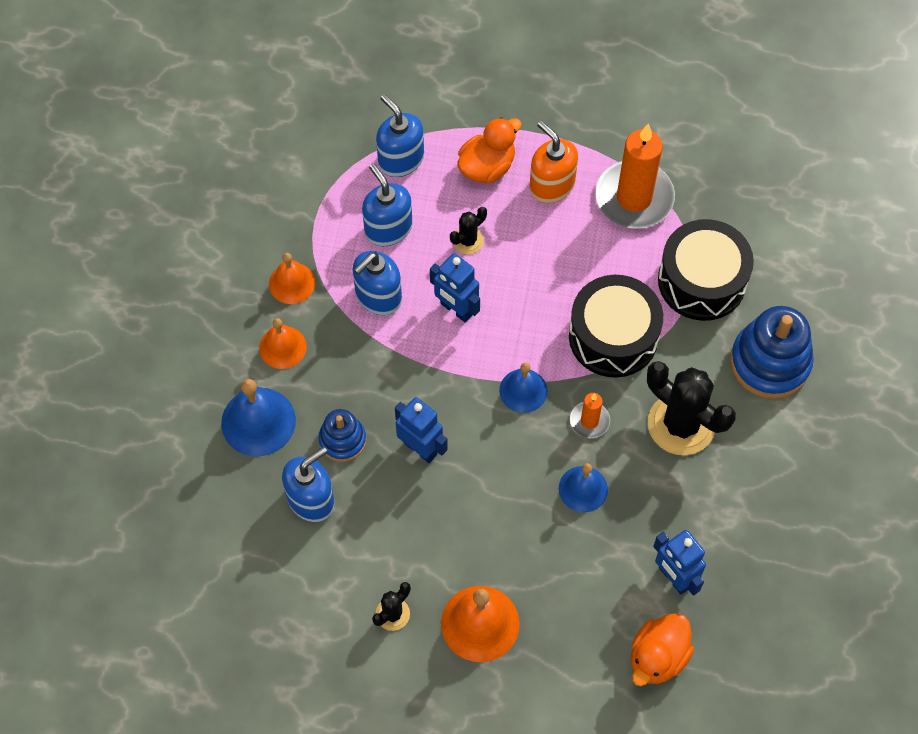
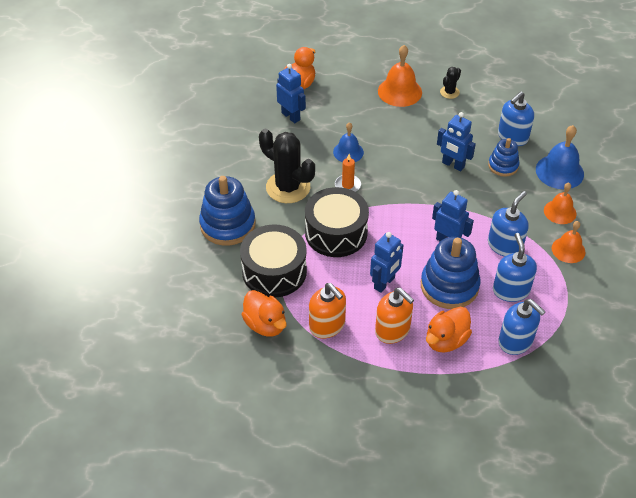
camera: 175 degrees right, 15 degrees down
(388, 228) = (511, 290): blue soap dispenser -> blue soap dispenser turned 150 degrees counterclockwise
(468, 241) = (449, 286): black cactus -> blue stacking toy
(523, 390) = (393, 198): blue bell -> none
(554, 251) = (384, 283): none -> blue robot
(634, 198) = (327, 325): orange candle -> orange soap dispenser
(713, 205) = (265, 324): none -> orange duck

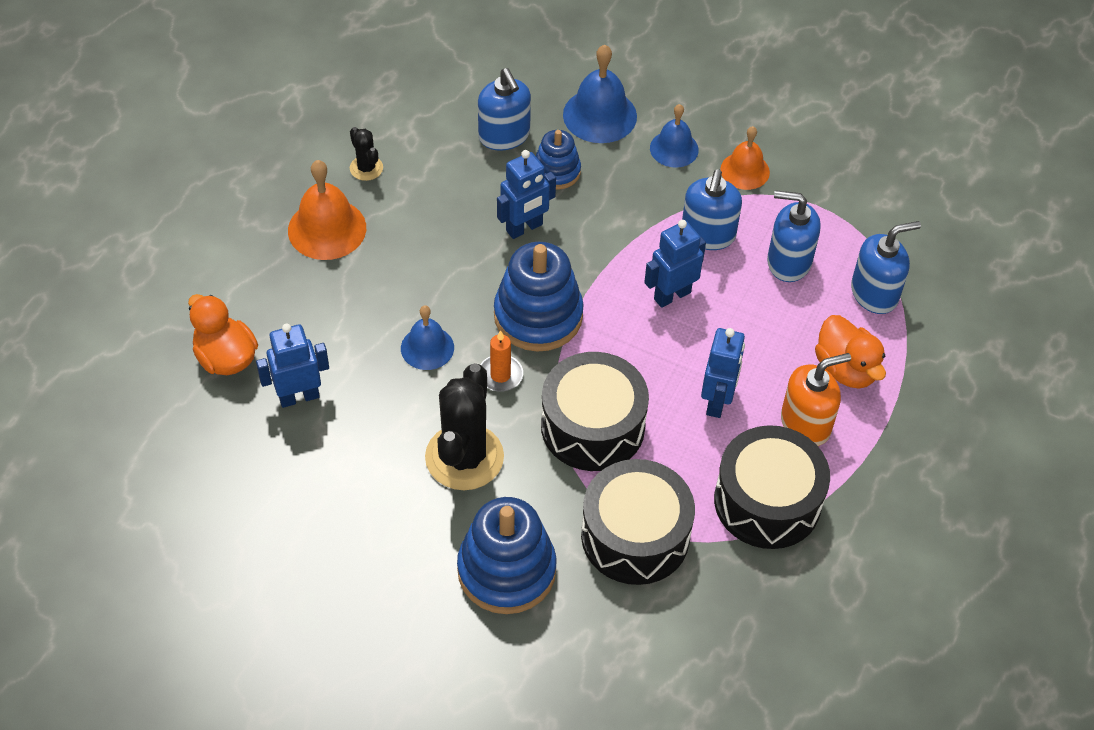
camera: 70 degrees left, 5 degrees up
(265, 324) = (735, 582): orange duck -> none
(288, 187) = (464, 457): black cactus -> black cactus turned 45 degrees counterclockwise
(327, 325) = (767, 501): orange soap dispenser -> black drum
(384, 283) = (717, 401): blue robot -> blue robot turned 45 degrees clockwise
(449, 286) = (753, 327): blue stacking toy -> blue stacking toy (538, 316)
(504, 245) = (708, 234): blue soap dispenser -> blue soap dispenser turned 135 degrees counterclockwise
(560, 212) = (674, 149): orange bell -> blue bell

